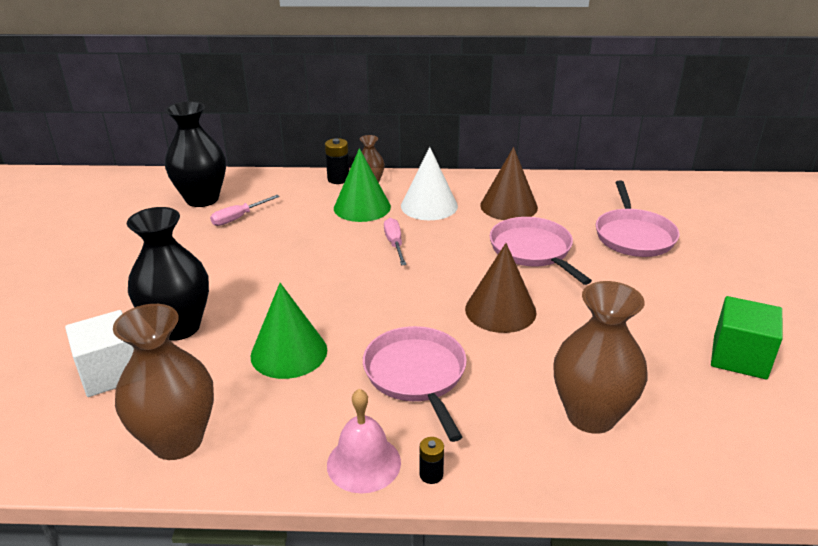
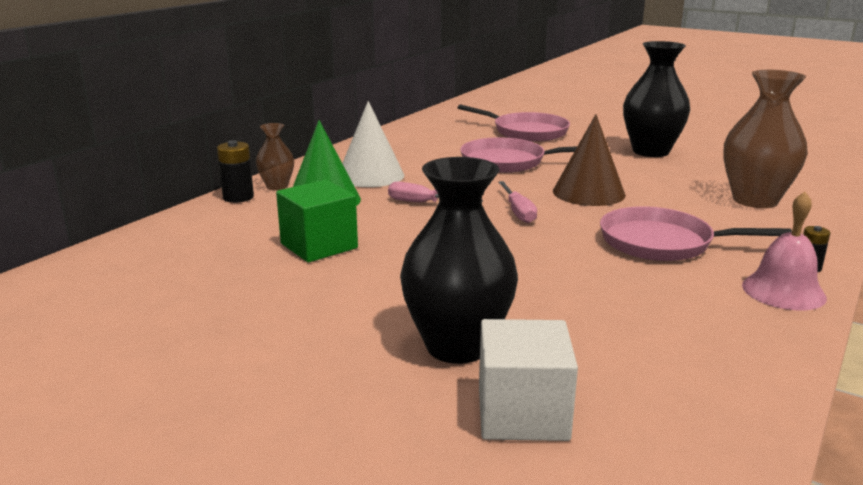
camera: 60 degrees left, 10 degrees down
(177, 440) = (704, 384): brown vase -> none
(202, 199) = (135, 277): black vase -> black vase (650, 151)
(238, 218) = (233, 264): pink screwdriver -> pink screwdriver (518, 212)
(289, 352) = (576, 290): green cone -> none
(508, 206) = (421, 151): brown cone -> none
(739, 357) = (711, 149): green cube -> green cube (319, 246)

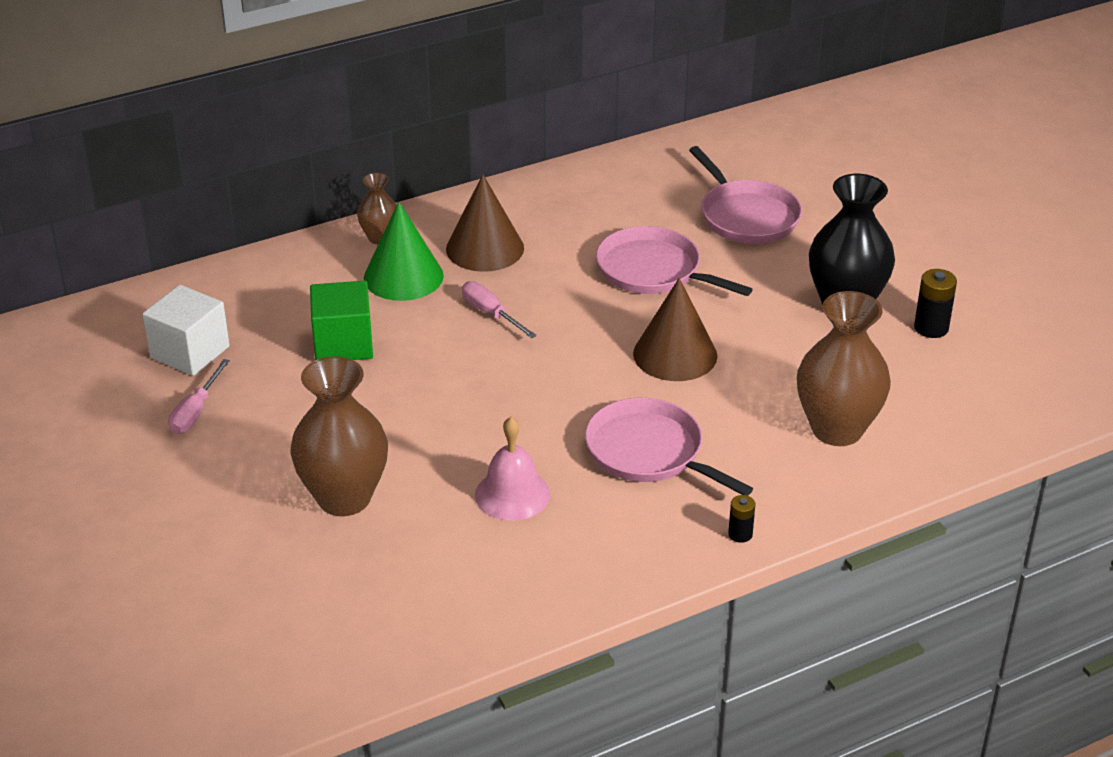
camera: 30 degrees right, 15 degrees up
(238, 197) = (331, 244): black battery -> black battery (931, 328)
(370, 175) = (485, 248): white cone -> brown cone
(457, 346) = (344, 498): black vase -> brown vase
(518, 212) = (567, 359): pink screwdriver -> pink screwdriver (195, 411)
(522, 414) = (326, 571): white cube -> white cube (190, 352)
(783, 291) = (673, 549): pink bell -> pink bell (512, 494)

